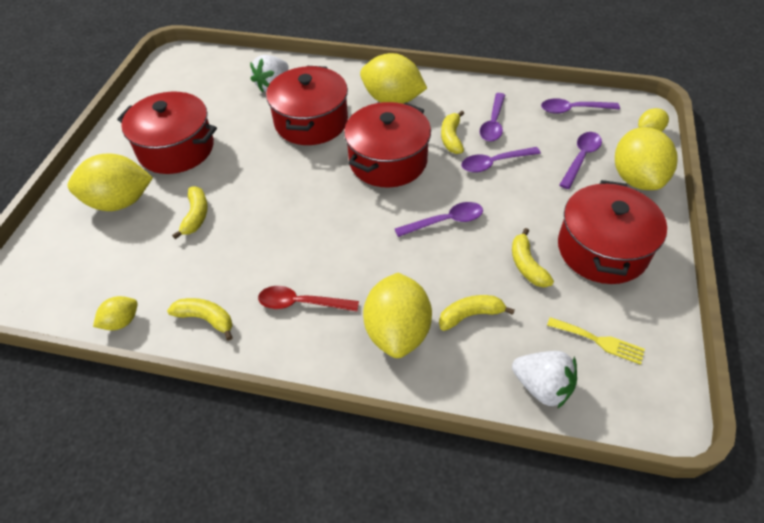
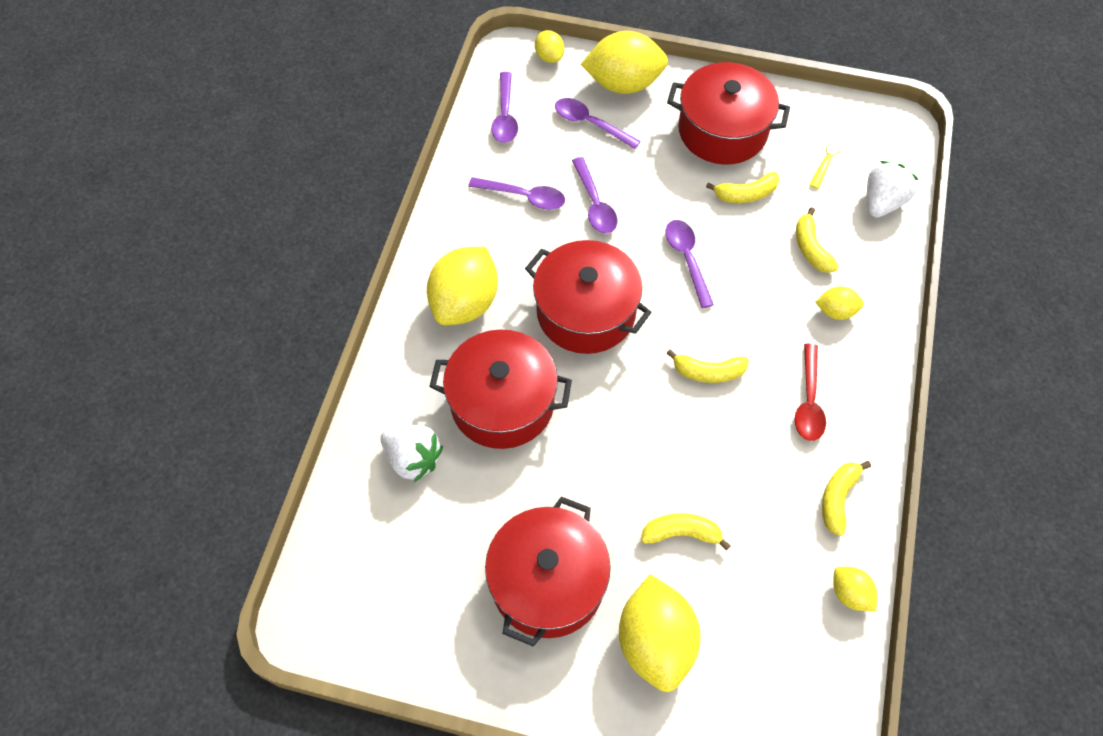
camera: 90 degrees left, 10 degrees up
(397, 331) = (836, 311): yellow lemon -> yellow lemon, size x0.49
(451, 138) = (548, 242): yellow banana -> yellow banana (708, 372)

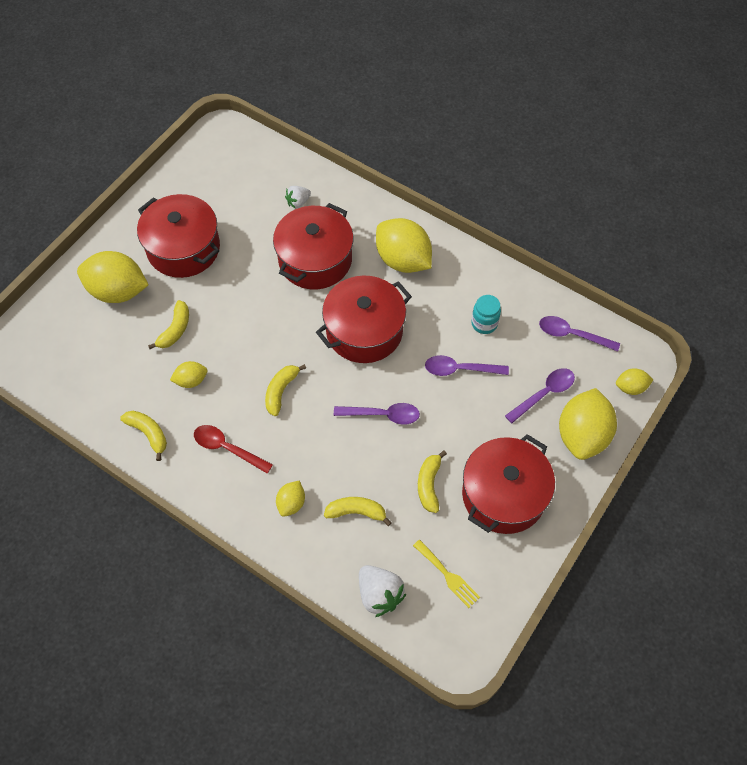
camera: 110 degrees right, 0 degrees up
(413, 459) = (298, 202): white strawberry -> white strawberry, size x0.61
(524, 197) = (484, 323): purple spoon -> turquoise jar
(850, 594) = (84, 411): yellow lemon -> yellow lemon (191, 380)

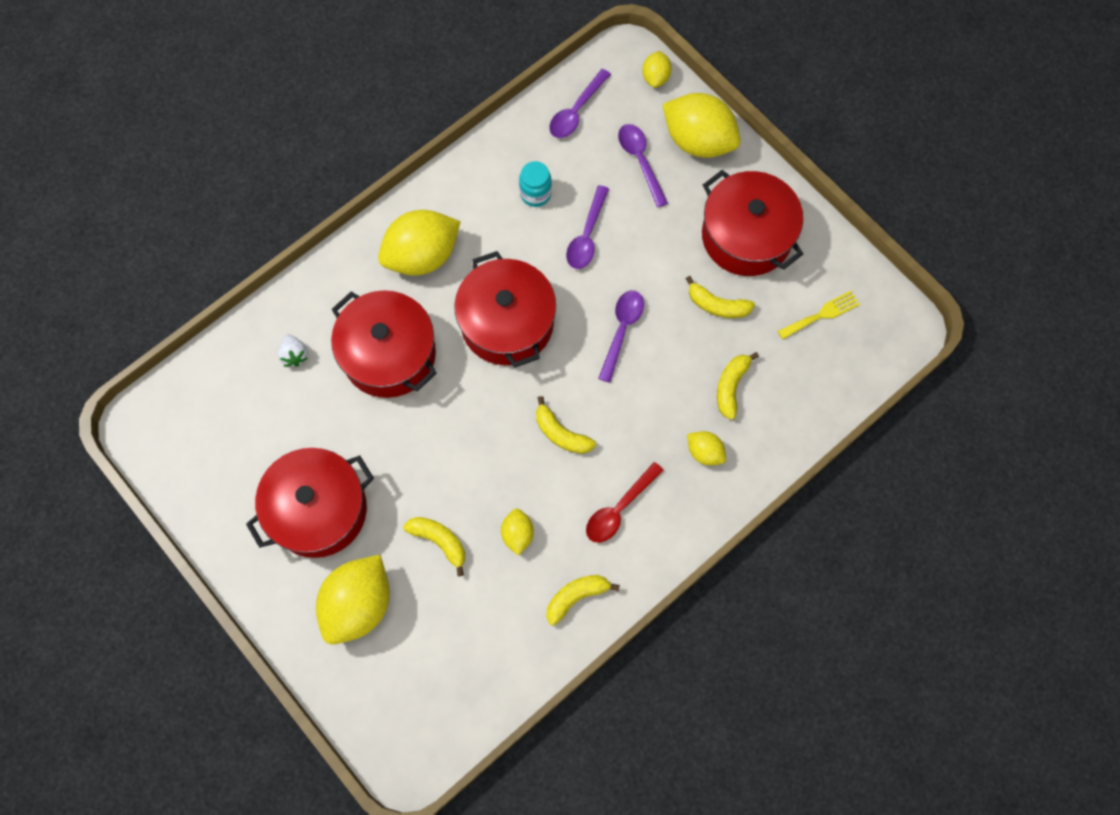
camera: 75 degrees left, 10 degrees up
(379, 594) = (827, 386): white strawberry -> none

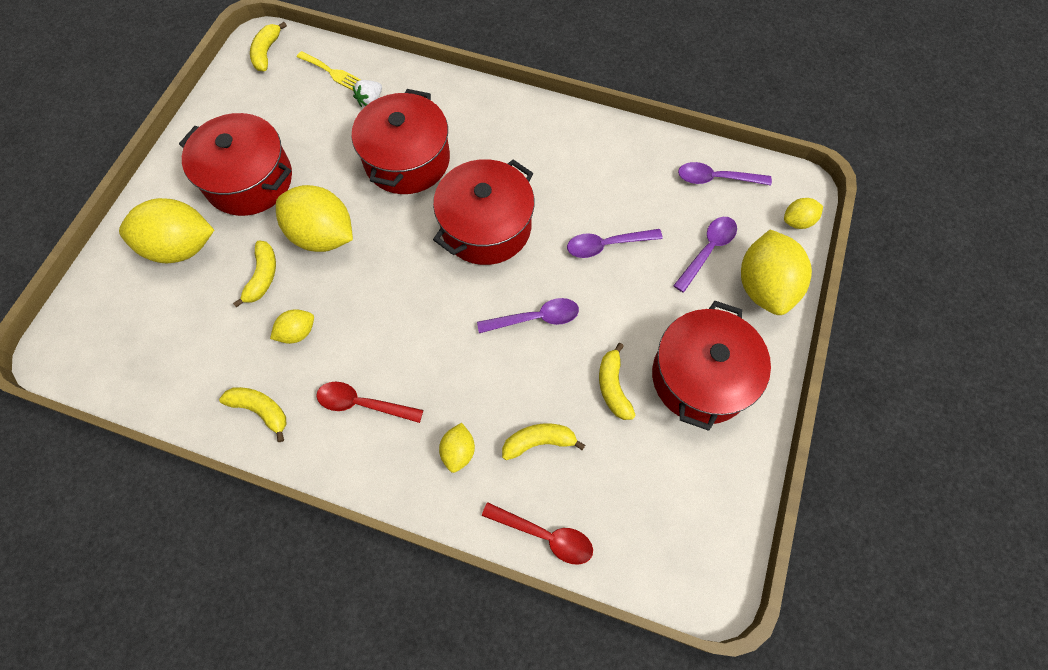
camera: 60 degrees right, 5 degrees down
(422, 256) = (506, 138): yellow lemon -> yellow lemon (323, 235)
(535, 194) = (617, 188): turquoise jar -> none
(561, 434) = (409, 319): yellow banana -> yellow banana (266, 52)
(807, 422) = (545, 535): none -> red spoon
(821, 314) = (668, 491): yellow fork -> yellow fork (332, 73)

